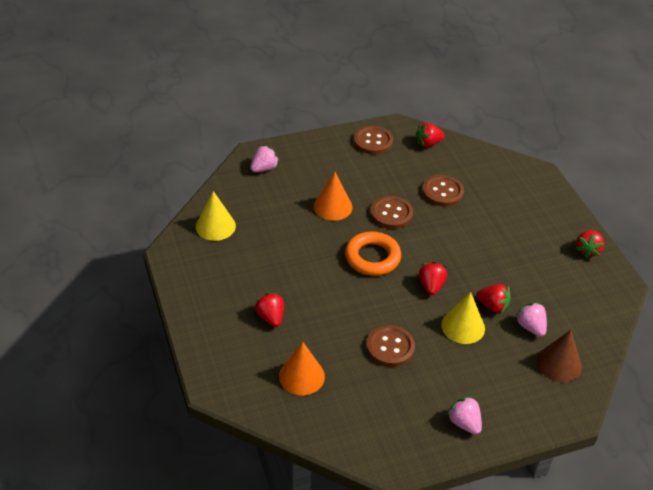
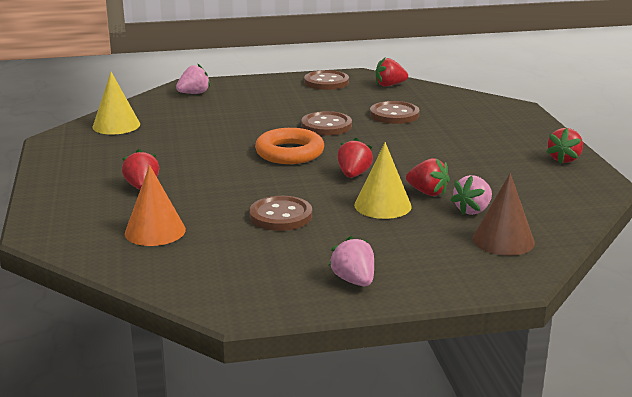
camera: 10 degrees right, 20 degrees down
(333, 206) = (259, 119): orange cone -> none
(530, 327) = (472, 210): pink strawberry -> pink strawberry turned 120 degrees counterclockwise

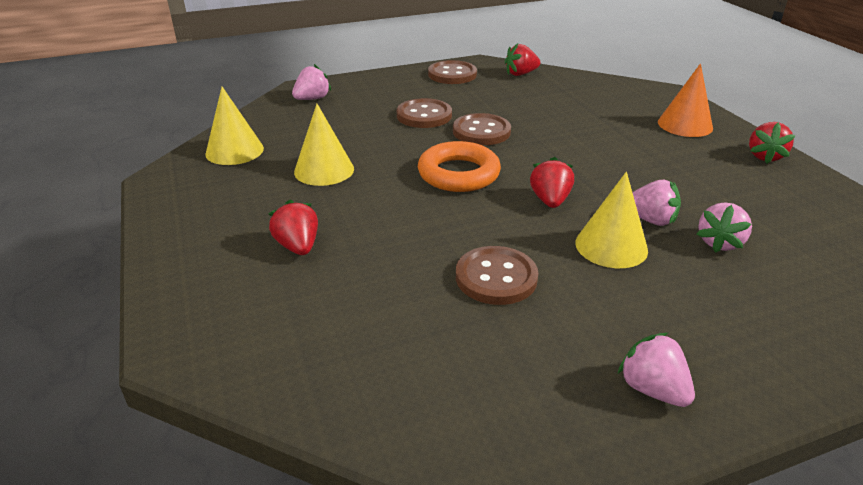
camera: 10 degrees left, 10 degrees up
(155, 231) = (341, 325): orange cone -> orange cone (685, 125)
(182, 143) = (324, 170): none -> yellow cone
(394, 114) = (547, 111): brown button -> brown button (424, 115)
(427, 192) = (650, 220): red strawberry -> pink strawberry
(503, 240) = (788, 289): brown cone -> none

